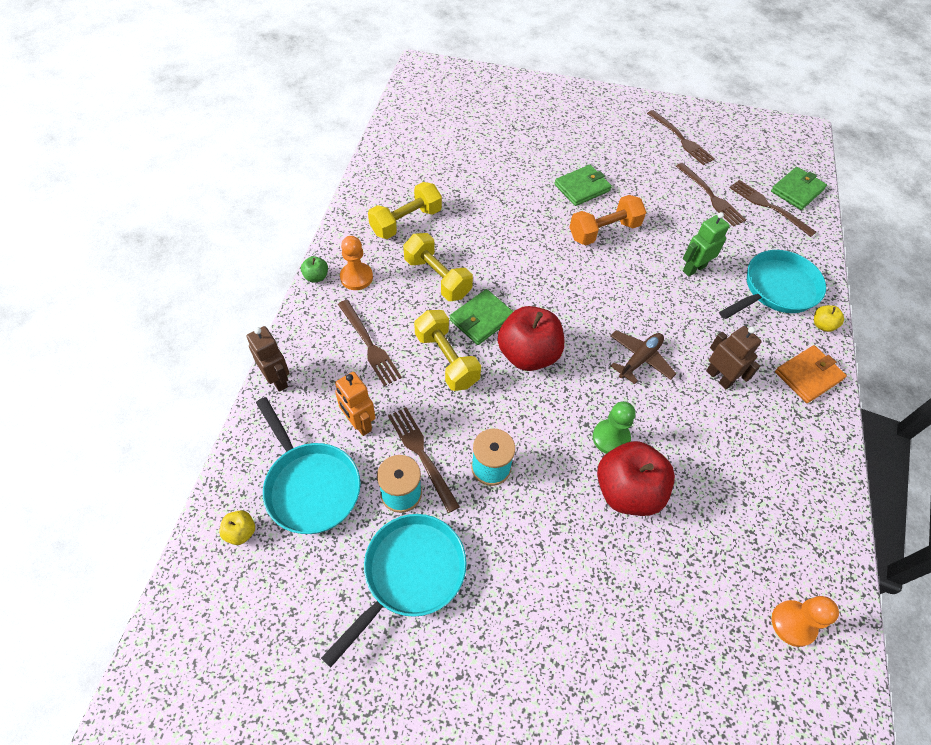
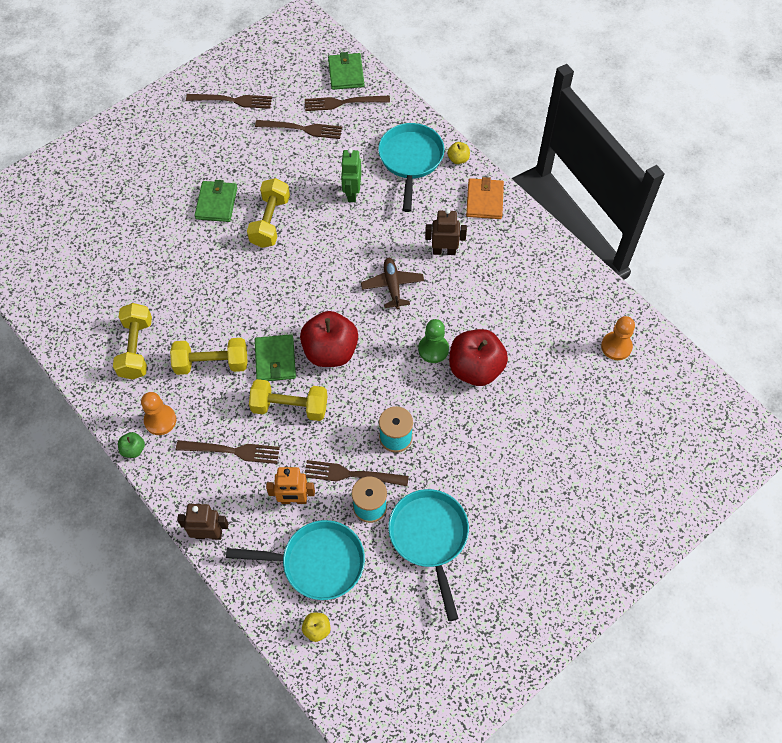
camera: 50 degrees left, 5 degrees up
(604, 231) = (270, 222): orange dumbbell -> yellow dumbbell

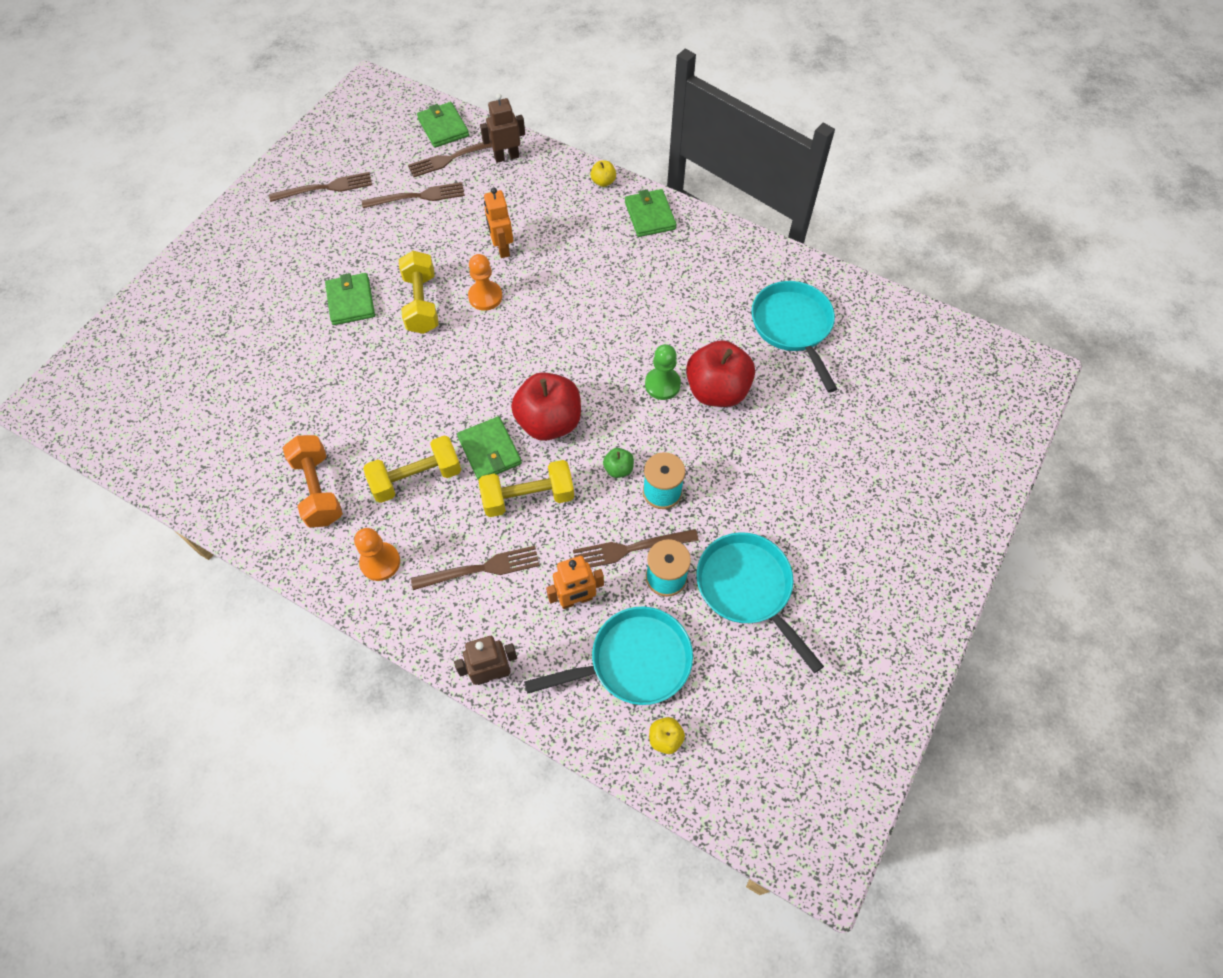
camera: 20 degrees left, 0 degrees up
(133, 449) = (360, 607): green apple -> green apple (618, 469)
(136, 349) = (318, 490): yellow dumbbell -> orange dumbbell
(352, 193) = (502, 248): green robot -> orange robot
(392, 286) = (589, 331): brown plane -> none
(410, 160) = (552, 196): turquoise pan -> turquoise pan (793, 327)
(444, 251) = (629, 279): brown robot -> brown robot (506, 157)
(484, 200) = (650, 215): orange wallet -> green wallet
(616, 346) = (853, 323): orange pawn -> orange pawn (485, 297)

